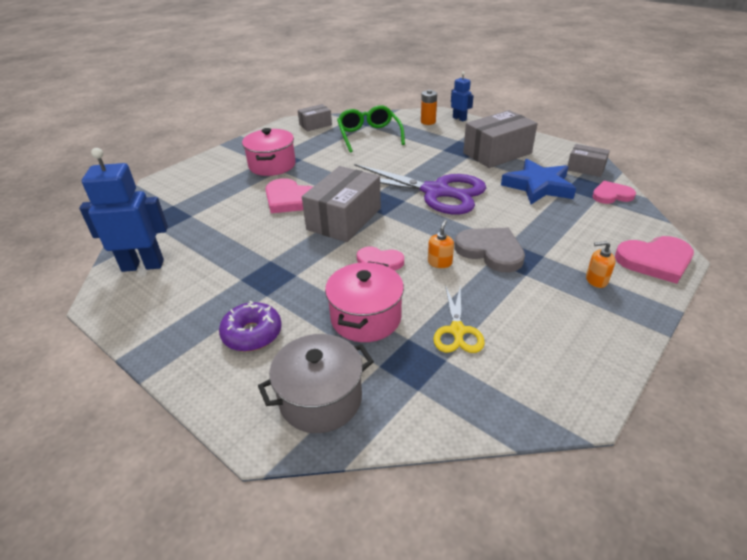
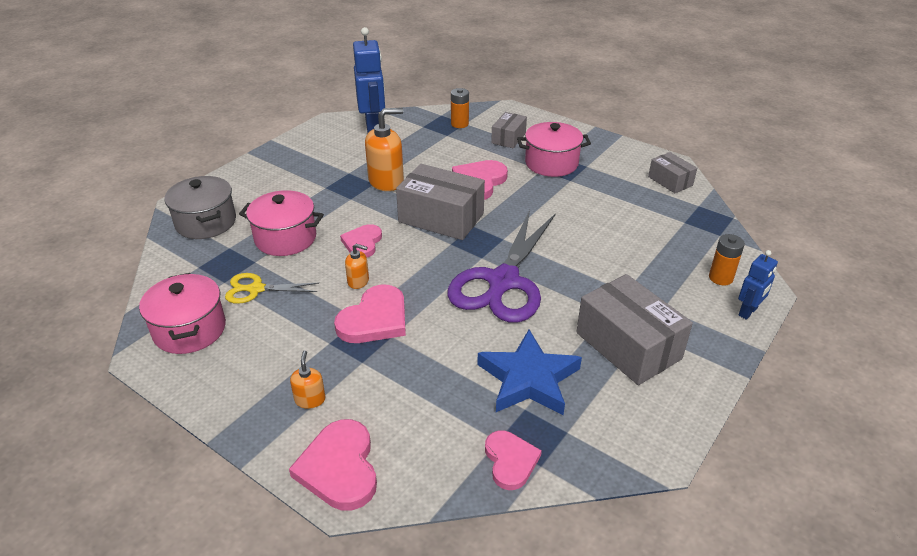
camera: 85 degrees right, 0 degrees up
(172, 208) = (459, 124): none -> orange battery
(252, 334) = (281, 186): purple donut -> none
(269, 252) = (386, 181): none -> orange soap dispenser
(369, 135) = (652, 225): green glasses -> none
(490, 251) = (375, 319): grey heart -> pink heart
(532, 376) = (190, 330): none -> pink pot
(585, 168) = (597, 446): grey box -> grey box (508, 138)

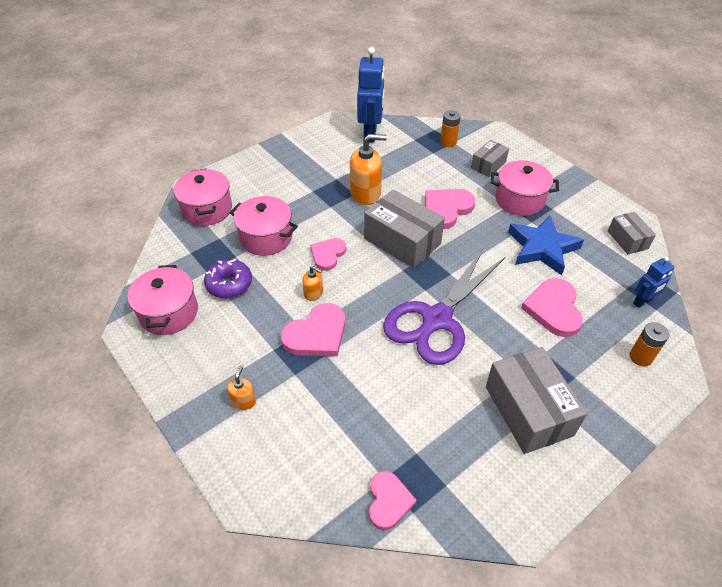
camera: 15 degrees right, 10 degrees up
(206, 222) = (207, 209): grey pot -> pink pot
(256, 289) = (229, 284): yellow scissors -> purple donut
(339, 468) = (249, 471): pink heart -> pink heart (553, 309)
(528, 379) = (429, 424): blue star -> blue star (542, 248)
(748, 312) = (654, 400): blue robot -> blue robot (642, 302)

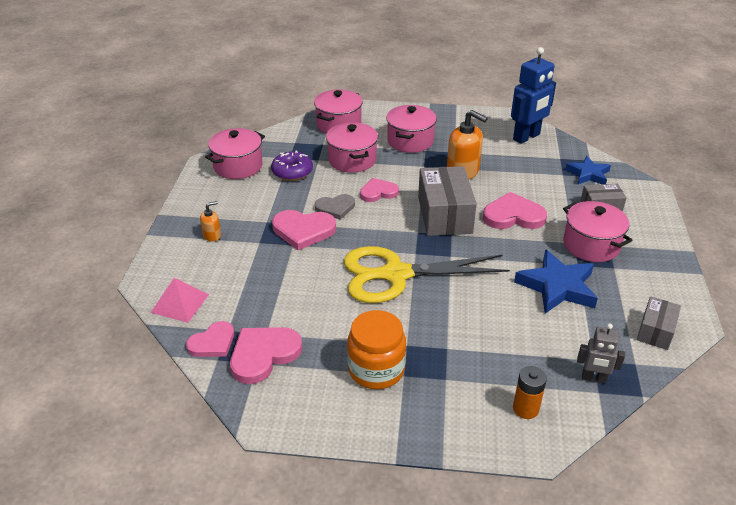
camera: 45 degrees right, 10 degrees down
(290, 189) = (410, 141): none -> pink pot
(309, 491) = (180, 303): none -> pink pyramid
(313, 293) = (335, 208): orange soap dispenser -> grey heart
(436, 320) = (395, 274): purple scissors -> yellow scissors
(448, 142) = (588, 174): orange battery -> blue star
(528, 410) = (376, 369): grey box -> orange jar
(553, 309) = (500, 329): pink heart -> pink heart (263, 355)
(642, 302) = (594, 378): blue robot -> grey robot

